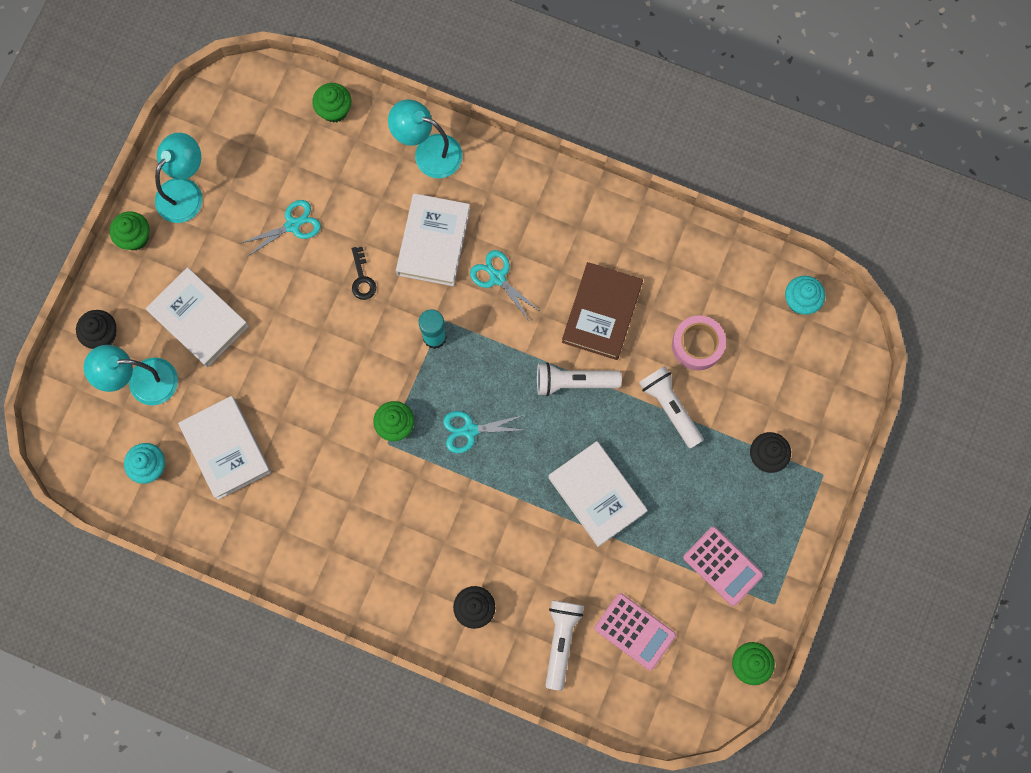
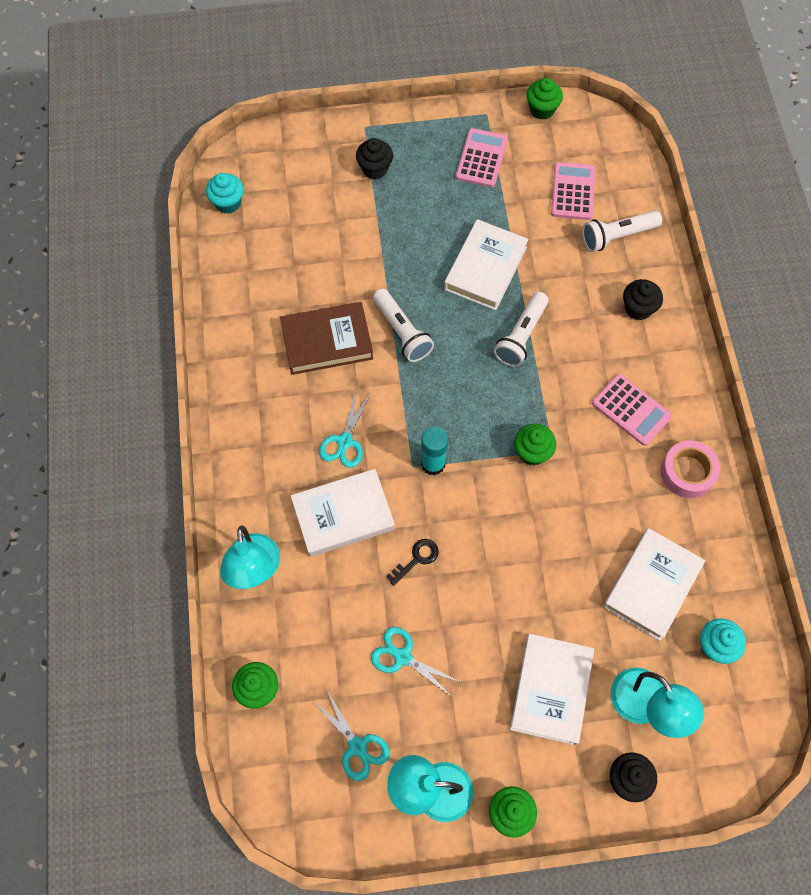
camera: 120 degrees left, 10 degrees down
(382, 535) = (631, 410): none -> pink calculator
(470, 430) = (496, 390): turquoise scissors -> turquoise scissors (357, 746)
(670, 407) = (378, 252): white flashlight -> white flashlight (521, 336)
(697, 345) = (311, 257): pink tape -> pink tape (687, 472)

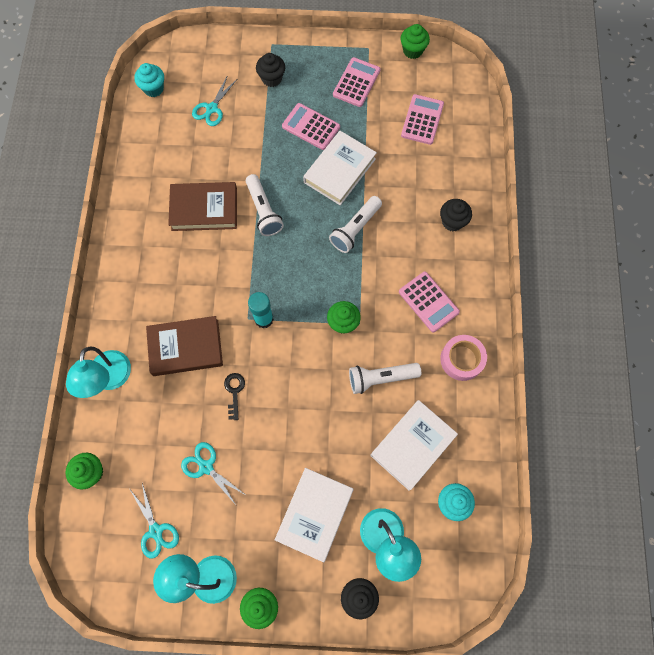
camera: 10 degrees right, 5 degrees up
(343, 515) = (186, 347): white book -> brown book
(345, 441) = (200, 290): turquoise scissors -> turquoise scissors (212, 108)
(417, 559) = (234, 392): black key -> black key turned 60 degrees counterclockwise
(437, 220) = (311, 127): none -> pink calculator
(617, 236) = (449, 161): white flashlight -> white flashlight (380, 378)

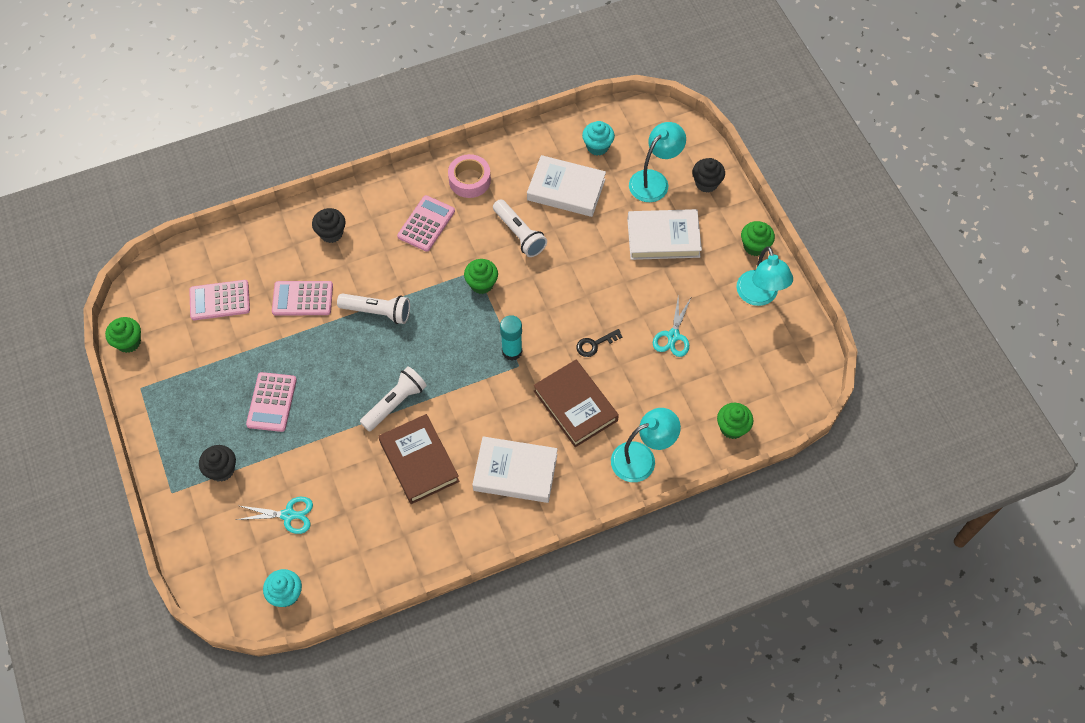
camera: 115 degrees left, 10 degrees down
(156, 530) = (747, 350): turquoise scissors -> none
(339, 170) = (315, 352): white book -> white book (515, 472)
(356, 82) = (194, 381): pink calculator -> pink calculator (302, 299)

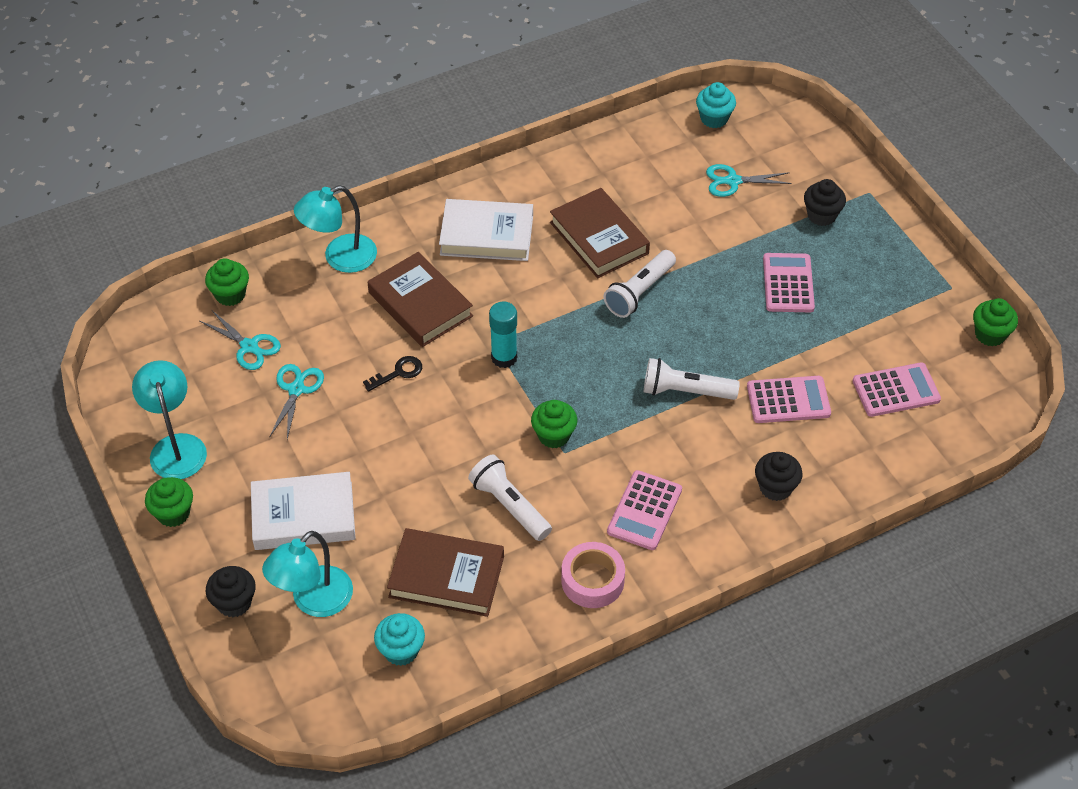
camera: 175 degrees right, 10 degrees down
(566, 189) = (446, 577): white book -> brown book
(712, 377) = (249, 346): none -> turquoise scissors

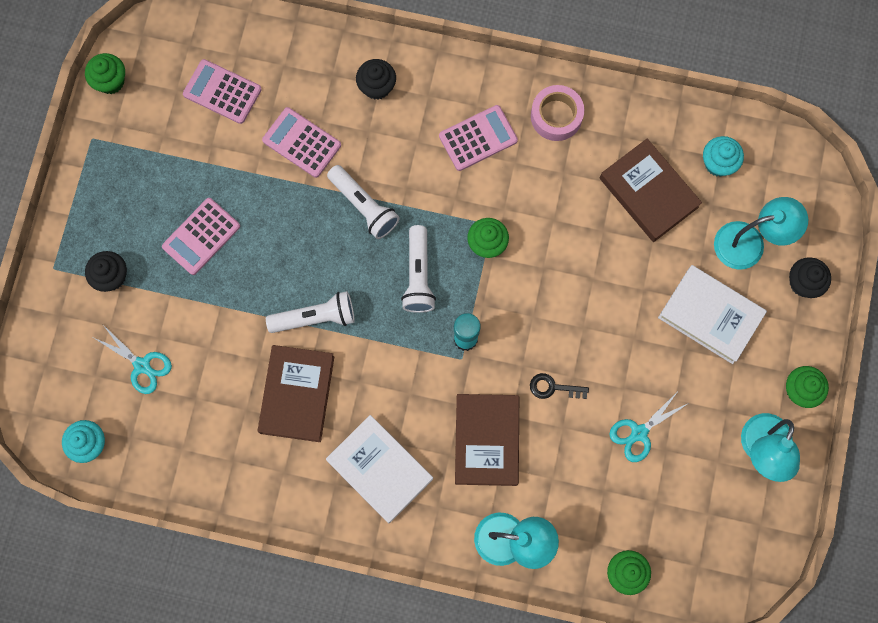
camera: 140 degrees left, 25 degrees up
(249, 346) = (646, 505): turquoise scissors -> none
(509, 506) = (564, 213): white flashlight -> white flashlight (418, 275)

